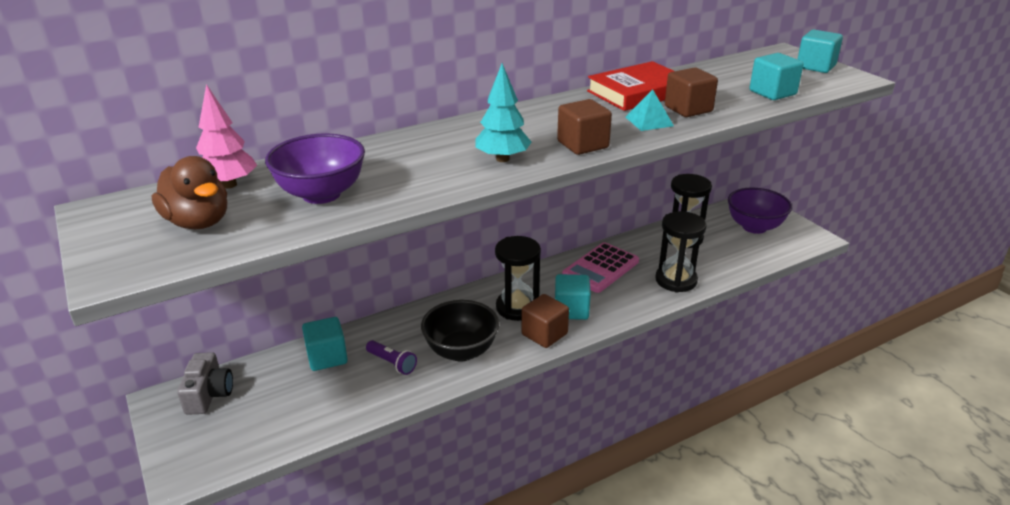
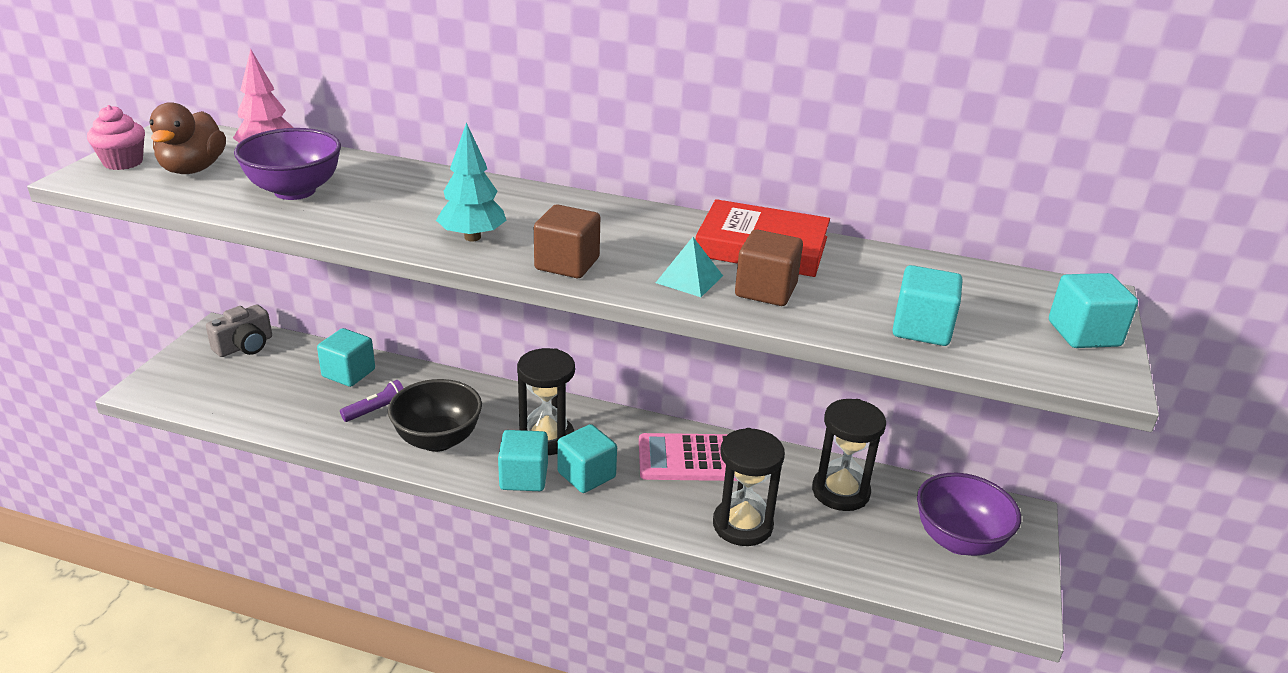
camera: 45 degrees right, 0 degrees up
(119, 249) = (123, 162): none -> pink cupcake
(392, 363) = (377, 411): purple flashlight -> purple flashlight turned 120 degrees counterclockwise
(544, 334) = (524, 477): brown cube -> turquoise cube

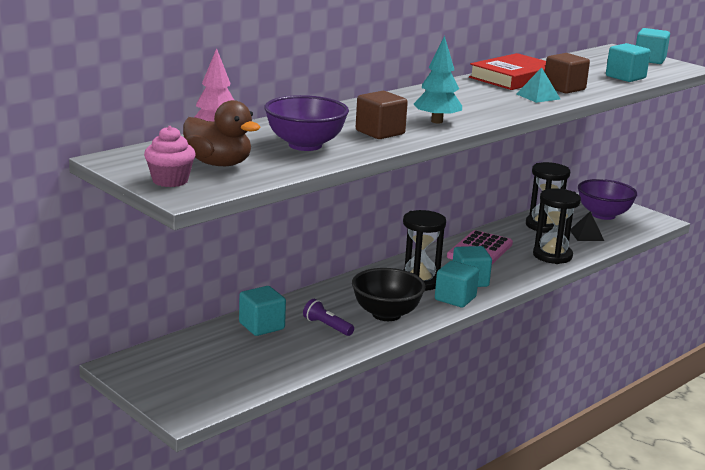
camera: 60 degrees left, 10 degrees down
(245, 346) = (165, 358): grey camera -> none
(377, 411) = (327, 326): purple flashlight -> purple flashlight turned 45 degrees counterclockwise
(567, 264) = (495, 111): brown cube -> brown cube (380, 132)
(857, 541) = (586, 235): none -> black pyramid

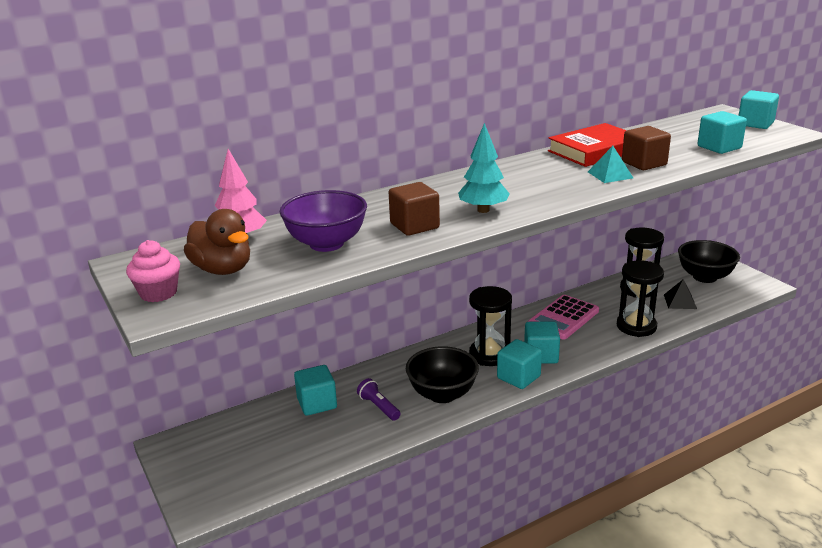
camera: 15 degrees right, 5 degrees up
(603, 215) = (704, 277): purple bowl -> black bowl

